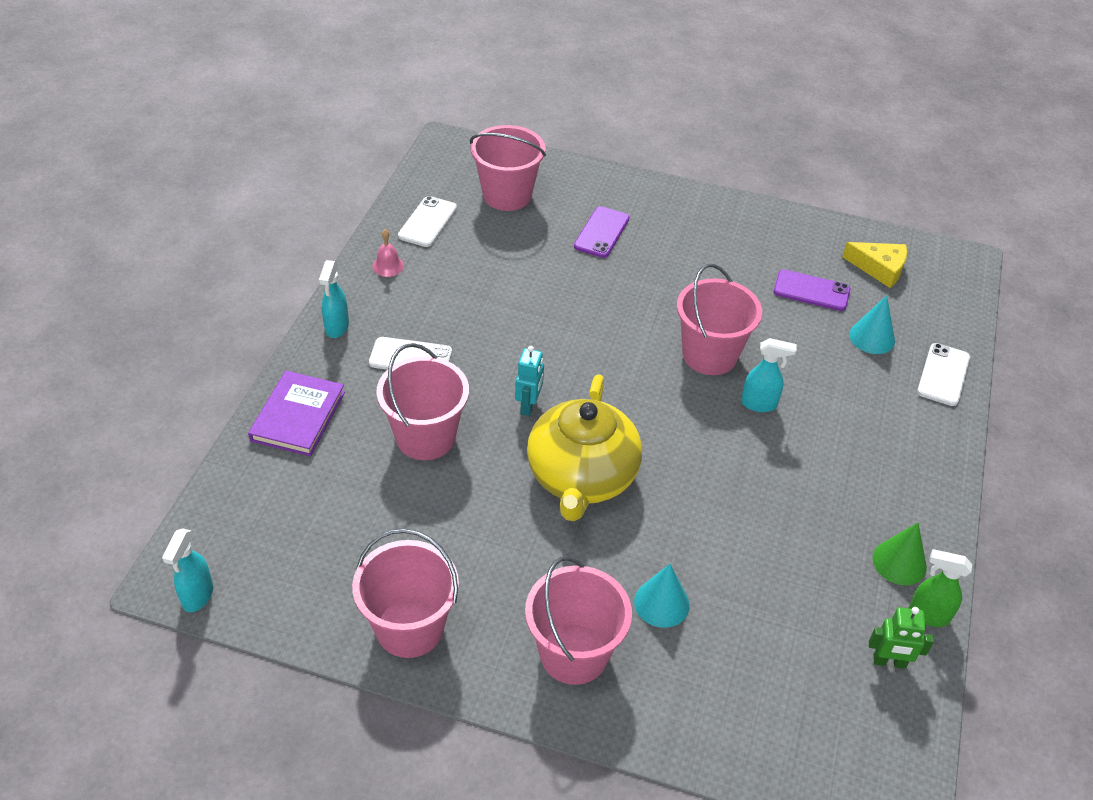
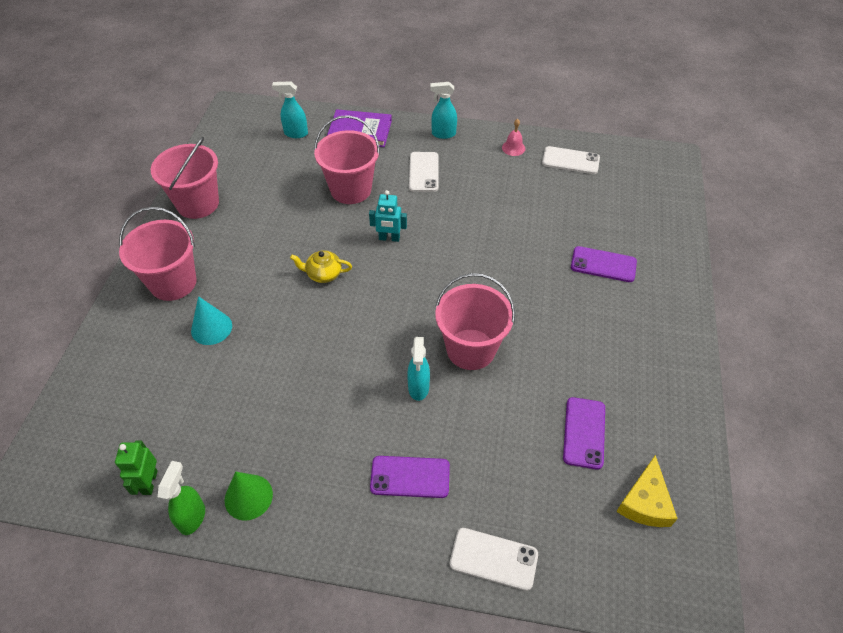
camera: 85 degrees right, 5 degrees up
(197, 596) = (223, 118): turquoise spray bottle -> turquoise spray bottle (295, 133)
(507, 195) = (624, 200): pink bucket -> none
(581, 477) = (323, 274): yellow teapot -> yellow teapot, size x0.42
(866, 423) = (410, 477): none -> purple phone
(872, 337) = (531, 488): turquoise cone -> none

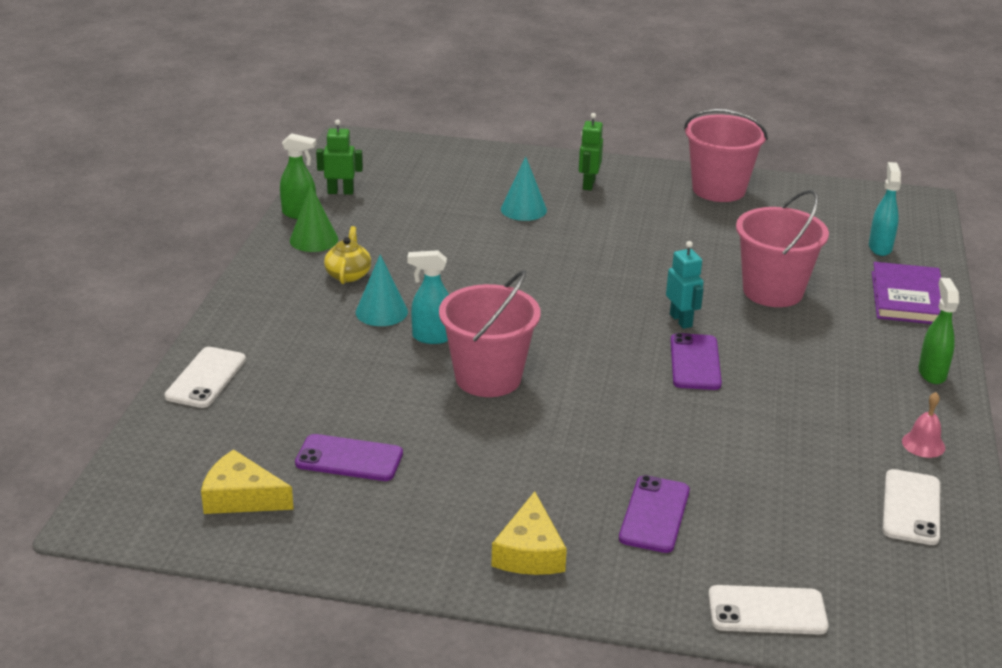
camera: 90 degrees right, 20 degrees down
(173, 282) = (588, 184): pink bucket -> green robot
(323, 274) = (610, 273): yellow teapot -> yellow teapot (348, 274)
(381, 427) = (381, 312): none -> turquoise cone
(389, 238) = (681, 320): turquoise robot -> turquoise robot turned 150 degrees clockwise
(410, 477) = (315, 329): purple phone -> purple phone (695, 362)
(423, 172) = (829, 352): white phone -> white phone (767, 611)
(443, 134) = (932, 373): turquoise spray bottle -> green spray bottle
(653, 324) = (530, 552): none -> yellow cheese

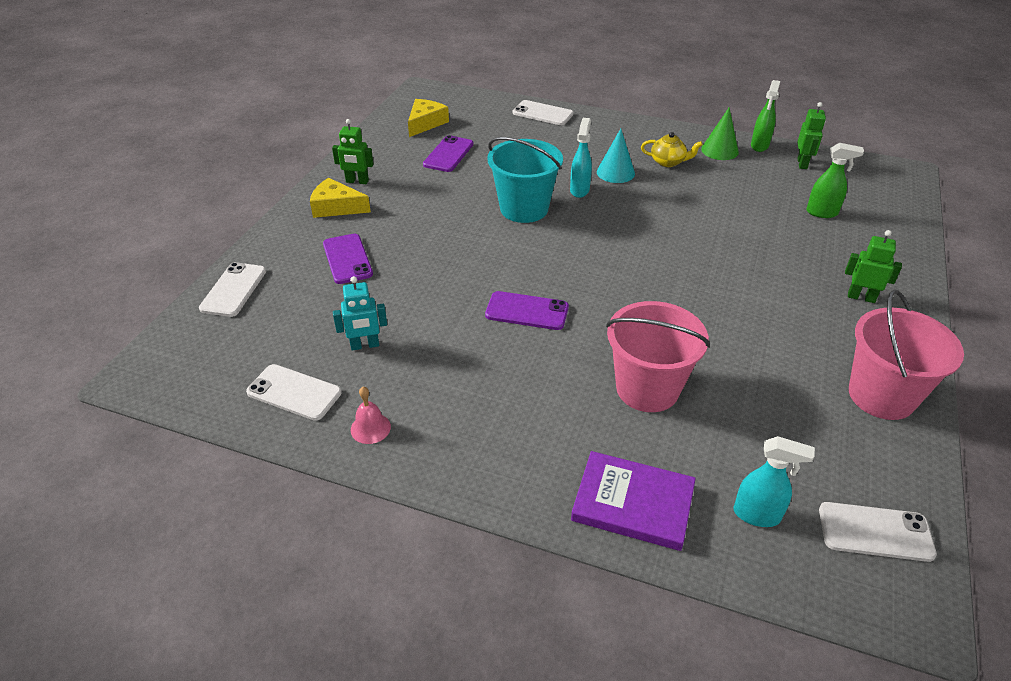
camera: 100 degrees right, 10 degrees up
(450, 543) = (357, 181): none -> green robot
(488, 377) = (524, 209): pink bucket -> turquoise bucket
(523, 209) = (794, 251): turquoise cone -> none
(654, 514) = (347, 259): purple phone -> purple phone turned 45 degrees clockwise
(681, 320) = (595, 315): turquoise robot -> turquoise robot (365, 345)
(862, 206) = (875, 532): none -> white phone
(932, 373) = (480, 474): green spray bottle -> green spray bottle (822, 213)

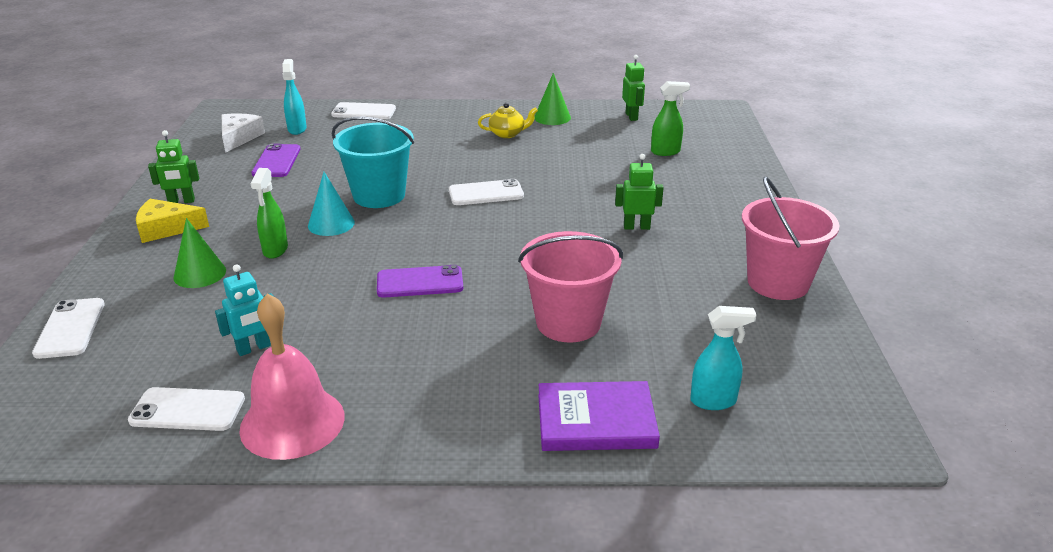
camera: 20 degrees left, 10 degrees down
(347, 259) = (200, 274): purple phone -> green cone
(370, 428) = (292, 422): pink bell -> pink bell, size x2.26
(425, 123) = (239, 138): yellow cheese -> white cheese
(579, 190) = (430, 170): turquoise spray bottle -> turquoise spray bottle (297, 129)
(615, 172) = (460, 150): turquoise cone -> turquoise cone (331, 224)
(759, 146) = (587, 108): green spray bottle -> green spray bottle (275, 250)
(861, 297) = (728, 211): green robot -> green robot (636, 227)
(875, 532) = (819, 388): white phone -> white phone (486, 193)

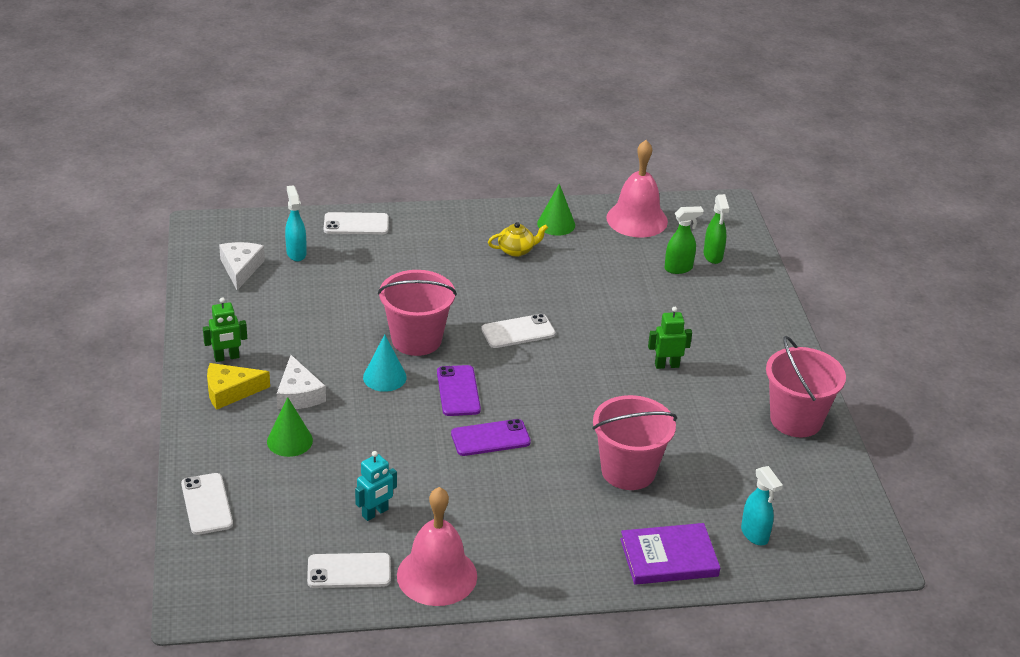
camera: 10 degrees left, 5 degrees up
(234, 234) = (298, 394): none -> white cheese
(275, 250) = (346, 411): green spray bottle -> green spray bottle (713, 256)
(276, 161) = (296, 300): purple phone -> purple phone (458, 391)
(379, 195) = (416, 340): turquoise bucket -> pink bucket
(631, 116) = (637, 219): green robot -> pink bell
(714, 401) = (755, 535): turquoise spray bottle -> turquoise spray bottle turned 75 degrees clockwise

